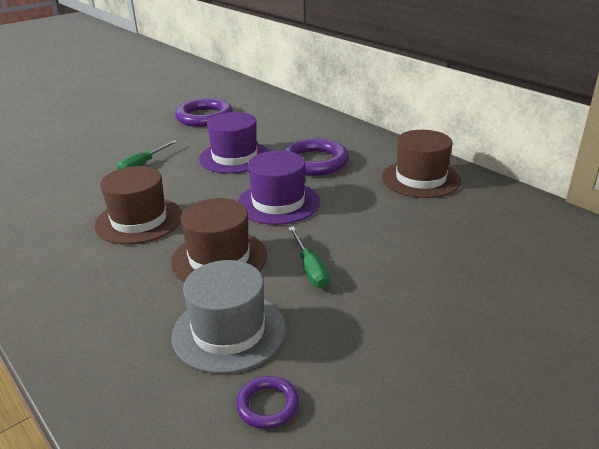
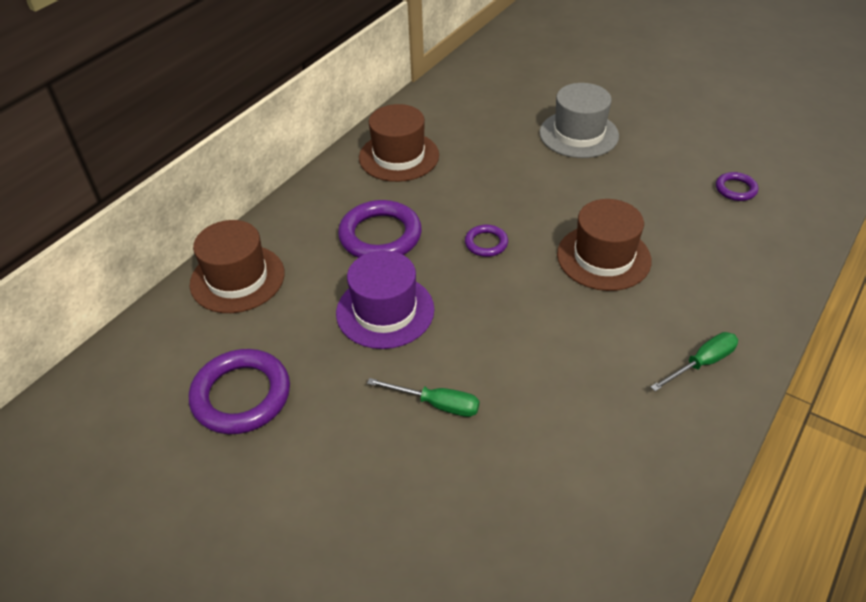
camera: 105 degrees left, 15 degrees up
(139, 220) = (572, 345): brown hat -> brown hat (237, 278)
(229, 331) = (687, 224): grey hat -> grey hat (578, 134)
(278, 203) = (486, 243): purple hat -> purple ring
(310, 269) = (586, 199): green screwdriver -> green screwdriver (701, 363)

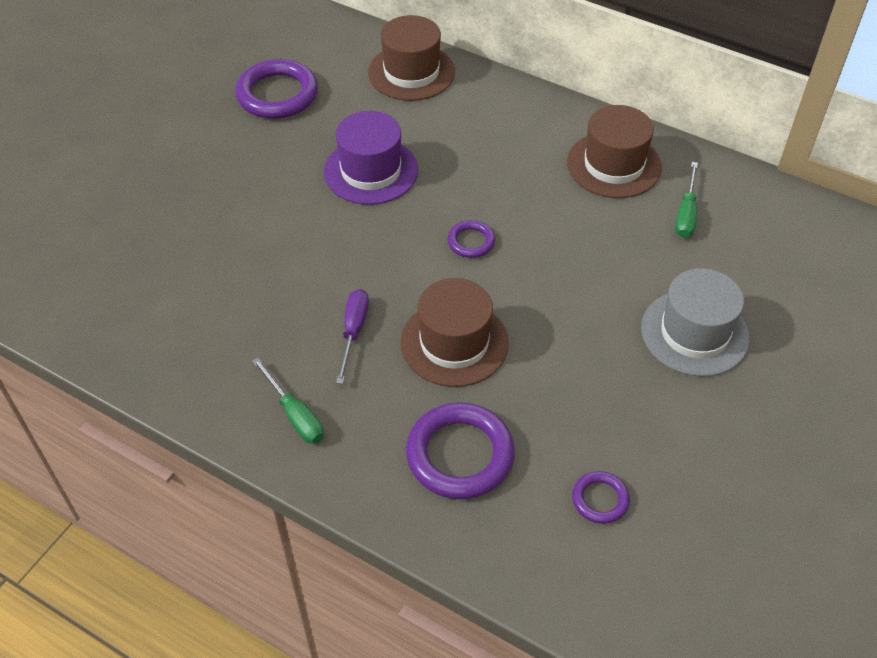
camera: 85 degrees right, 5 degrees up
(380, 236) = (477, 160): purple ring -> purple ring (460, 455)
(436, 404) = (259, 211): green screwdriver -> green screwdriver (686, 213)
(599, 323) = (353, 332): none -> purple screwdriver

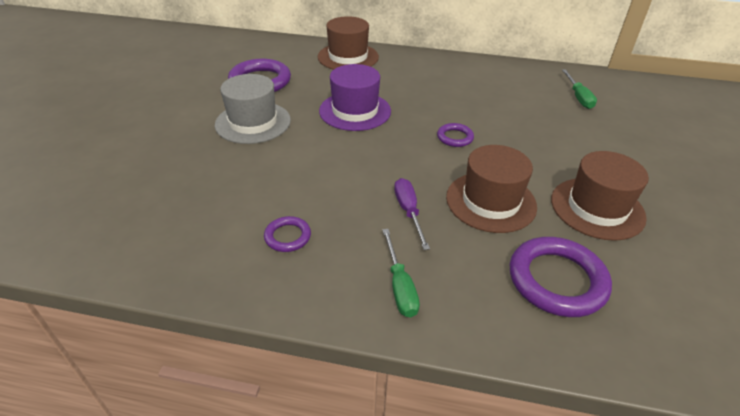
camera: 20 degrees left, 10 degrees down
(295, 415) = (399, 286): green screwdriver -> green screwdriver turned 45 degrees clockwise
(600, 499) = (687, 284): purple ring -> purple ring (287, 236)
(614, 165) = (513, 81): brown hat -> brown hat (597, 208)
(694, 333) = (645, 159): grey hat -> grey hat (253, 122)

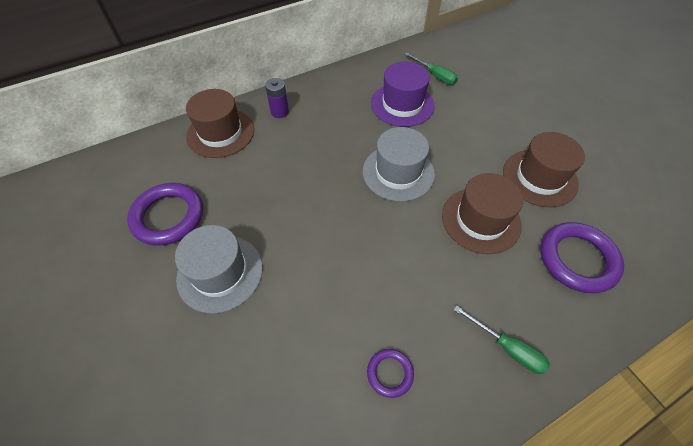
camera: 40 degrees left, 15 degrees up
(355, 111) = (295, 195): purple hat -> purple hat (402, 104)
(405, 64) = (279, 112): none -> purple battery
(408, 212) = (443, 273): purple screwdriver -> none
(455, 137) = (398, 172): purple ring -> grey hat

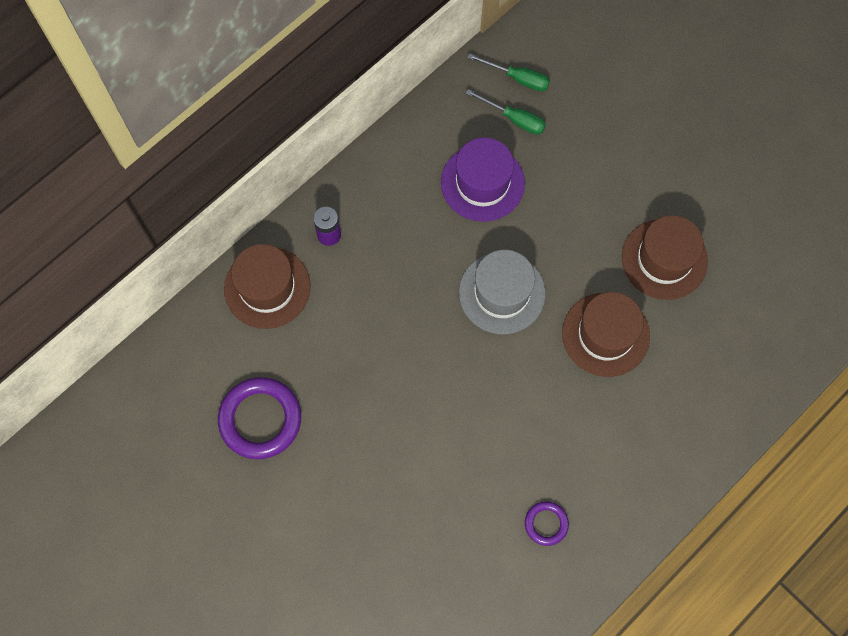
camera: 15 degrees left, 15 degrees up
(220, 273) = (347, 469): grey hat -> none
(507, 348) = (649, 471): green screwdriver -> green screwdriver (517, 78)
(577, 259) = (710, 357): purple ring -> none

